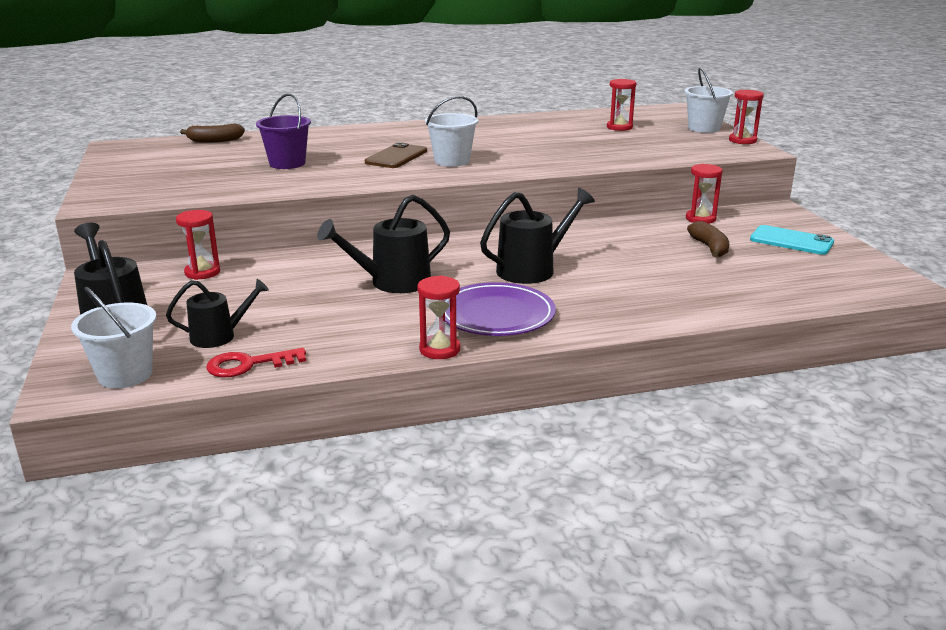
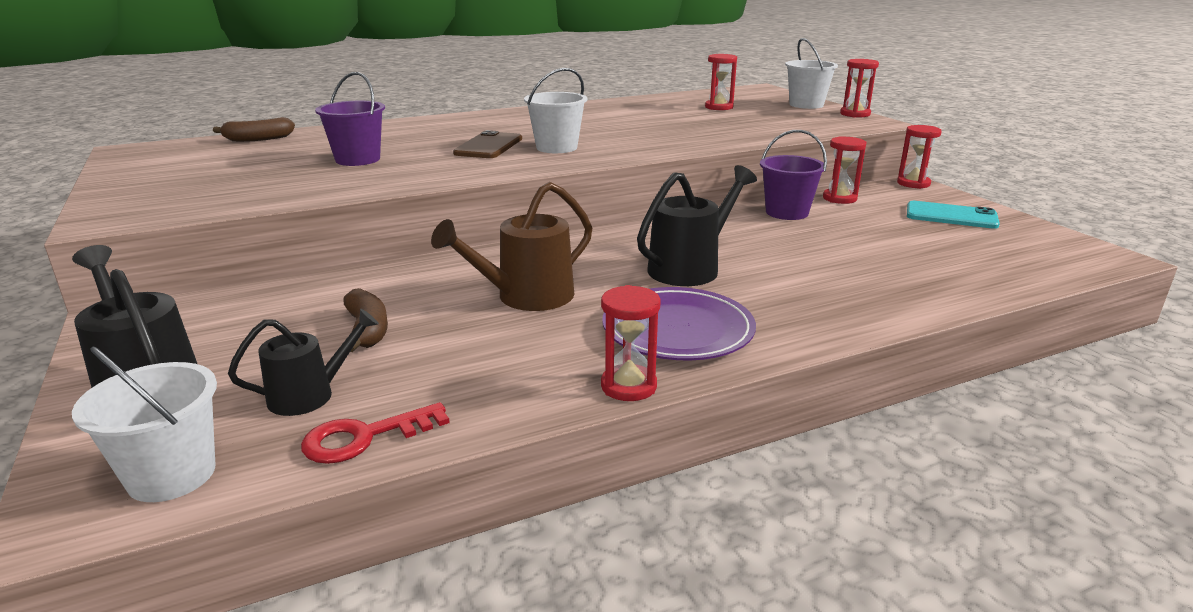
camera: 10 degrees left, 0 degrees up
(202, 272) = (267, 303): red hourglass -> red hourglass (913, 183)
(393, 282) = (527, 297): black watering can -> brown watering can
(644, 228) = (787, 212): none -> purple bucket
(709, 248) = (872, 229): brown banana -> brown banana (367, 330)

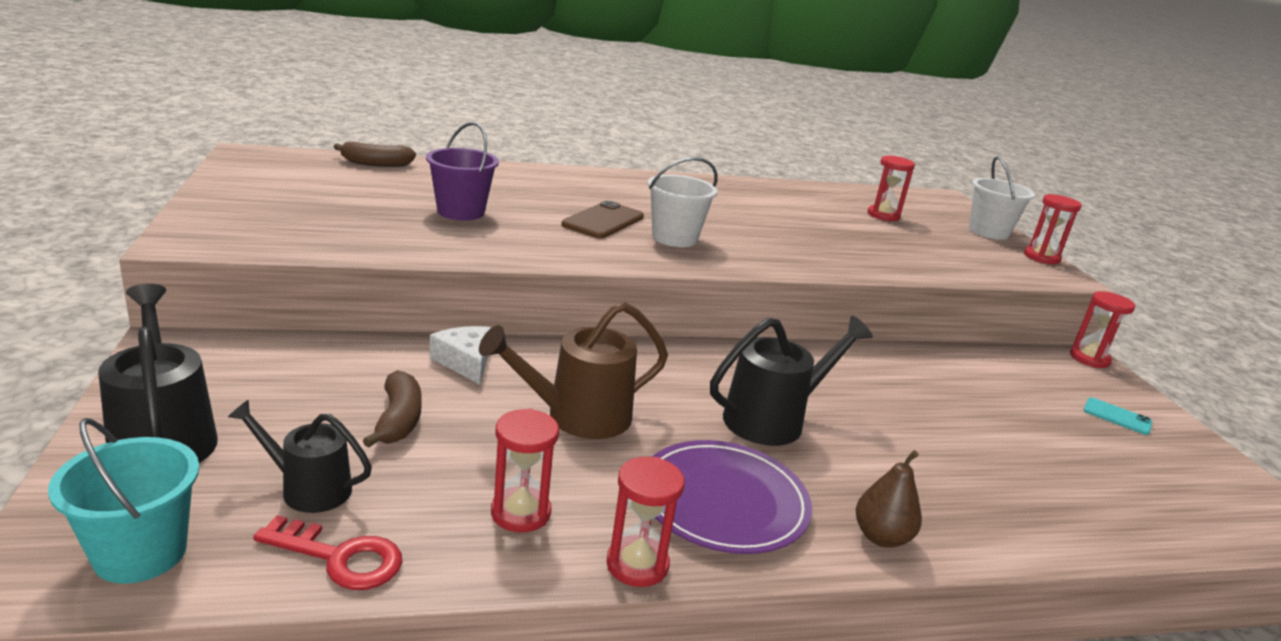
camera: 10 degrees right, 0 degrees up
(171, 475) = (140, 553): white bucket -> turquoise bucket
(309, 395) = (308, 488): black watering can -> black watering can turned 150 degrees counterclockwise
(365, 437) = (340, 557): red key -> red key turned 150 degrees counterclockwise
(407, 278) = (465, 362): none -> white cheese
(787, 212) = (917, 367): purple bucket -> none
(814, 327) = (881, 537): none -> brown pear
(839, 198) = (989, 361): red hourglass -> red hourglass (520, 513)
(951, 216) = (1117, 416): turquoise phone -> turquoise phone, size x0.60

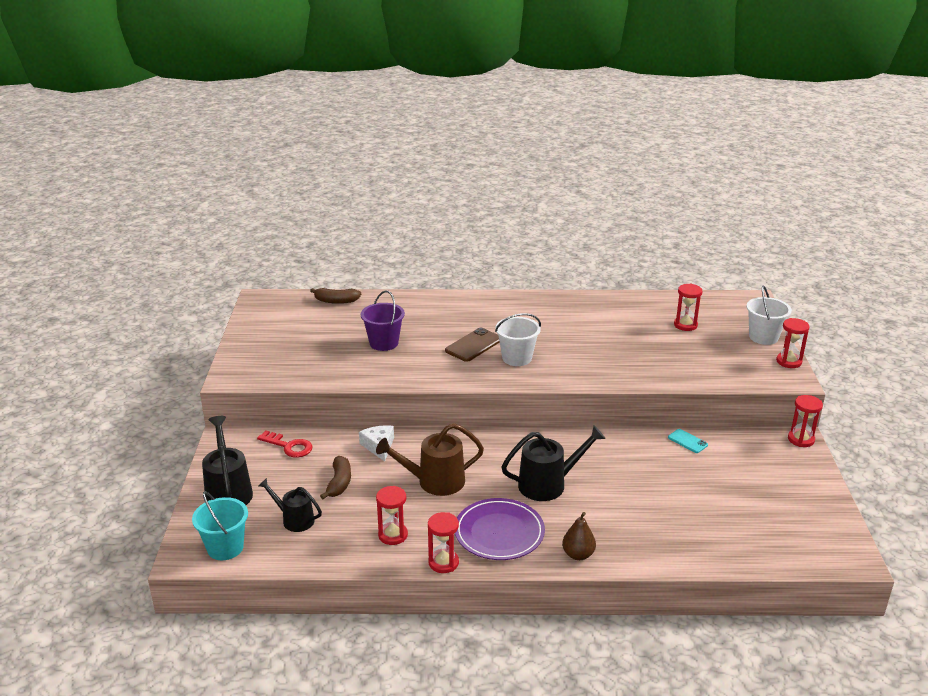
camera: 15 degrees right, 5 degrees up
(340, 557) = (307, 553): red key -> red key (289, 446)
(1117, 416) = (785, 484): turquoise phone -> turquoise phone (687, 441)

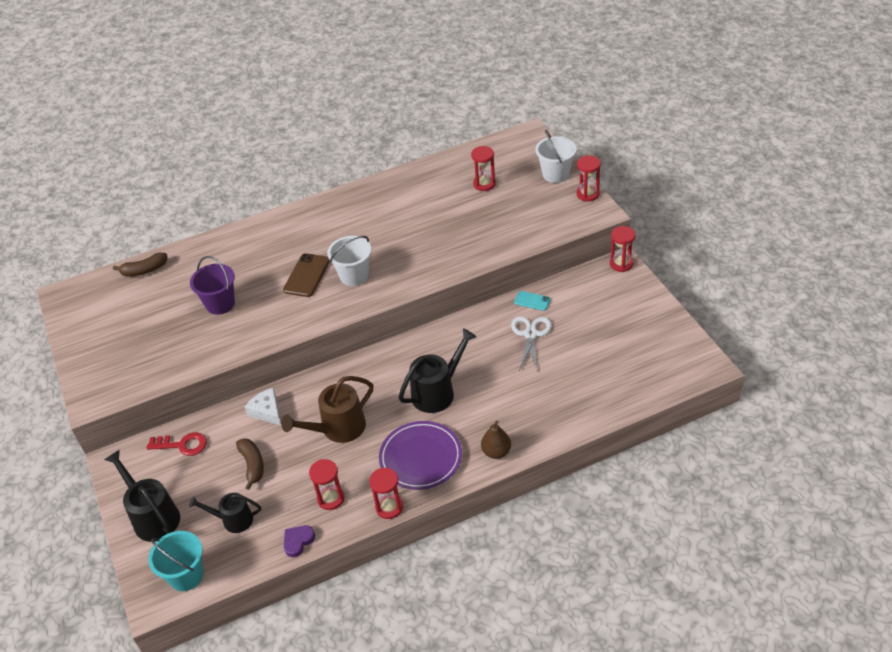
camera: 20 degrees left, 15 degrees up
(341, 559) = (298, 541): none -> purple heart
(670, 468) = (530, 334): none -> white scissors

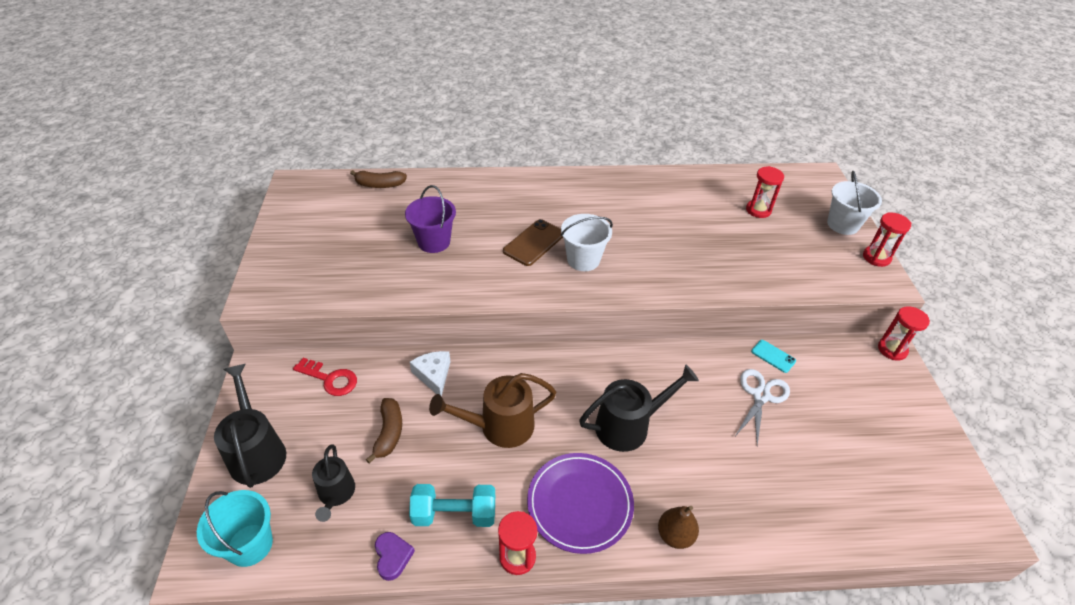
camera: 15 degrees right, 0 degrees up
(233, 520) = (336, 494): black watering can -> black watering can turned 120 degrees counterclockwise
(298, 541) = (392, 556): purple heart -> purple heart turned 105 degrees clockwise
(331, 498) = (454, 514): red hourglass -> turquoise dumbbell

